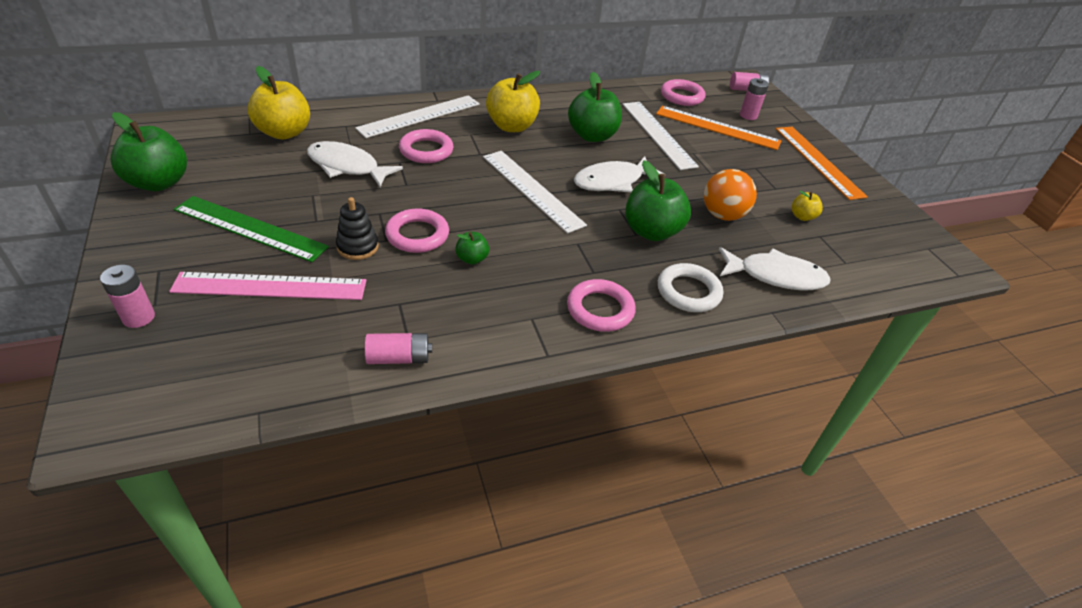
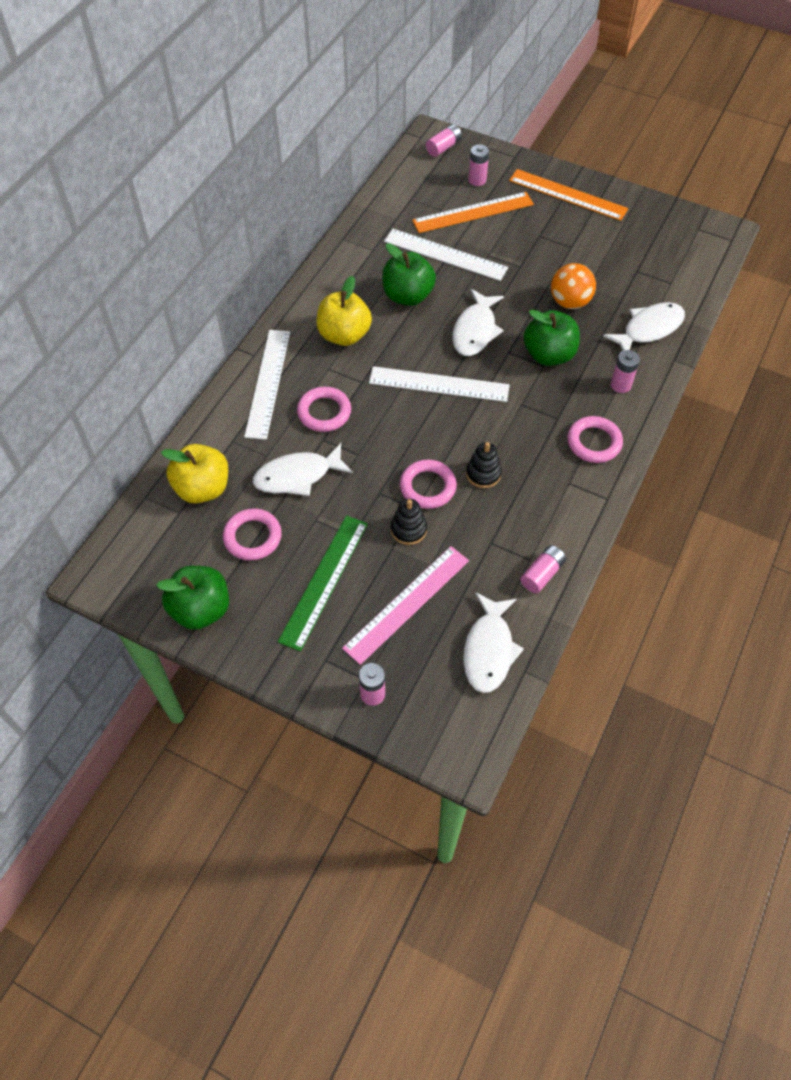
camera: 40 degrees left, 15 degrees up
(250, 228) = (324, 581): green ruler -> green ruler turned 45 degrees counterclockwise
(263, 369) = (489, 649): none -> white fish
(472, 259) = (483, 474): green apple -> black stacking toy
(682, 96) = (411, 195): pink ring -> pink ring (252, 537)
(688, 292) = (620, 385): white ring -> pink battery
(802, 216) = (612, 262): yellow apple -> none

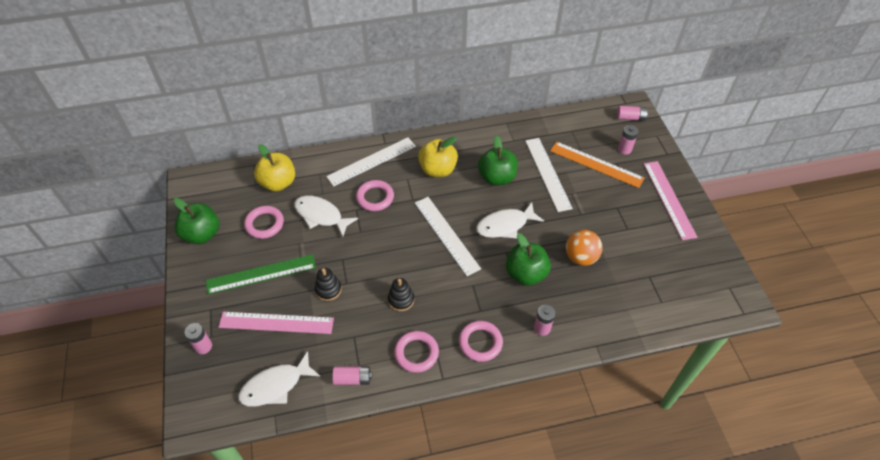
camera: 50 degrees right, 5 degrees down
(427, 487) = (366, 279): pink ring -> pink ring (416, 353)
(567, 195) = (669, 199): orange ruler -> pink ruler
(648, 329) = (606, 314): white fish -> none

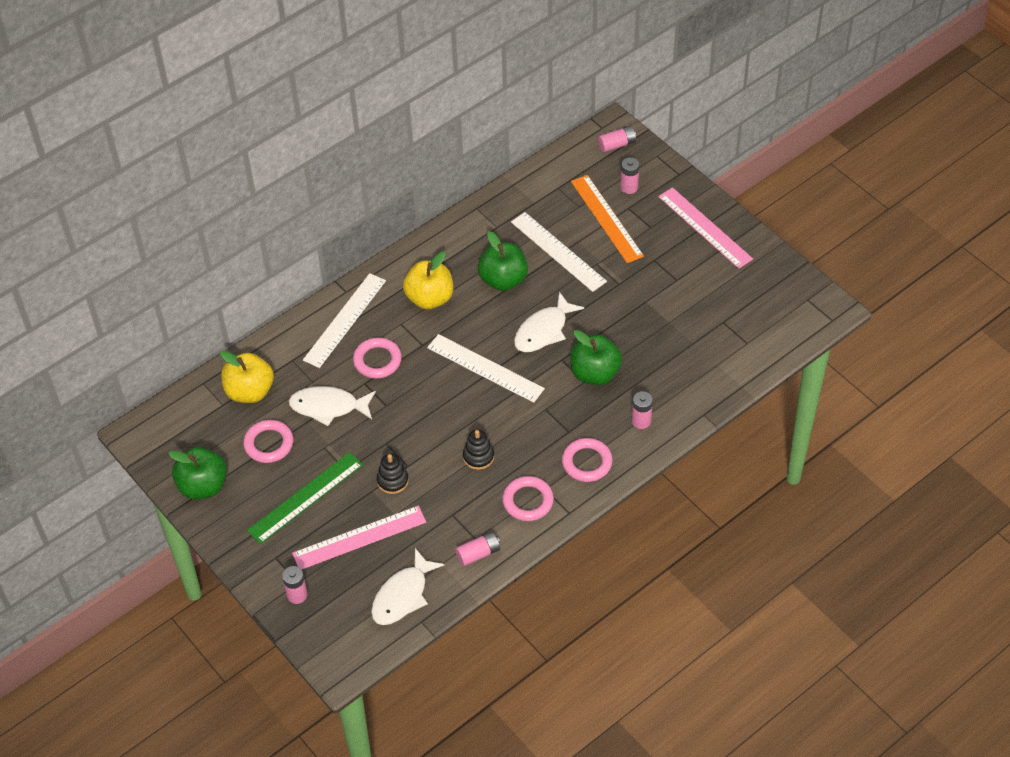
camera: 25 degrees left, 0 degrees up
(580, 257) = (643, 331): orange ball -> none
(596, 164) = (606, 218): orange ruler -> orange ruler turned 60 degrees clockwise

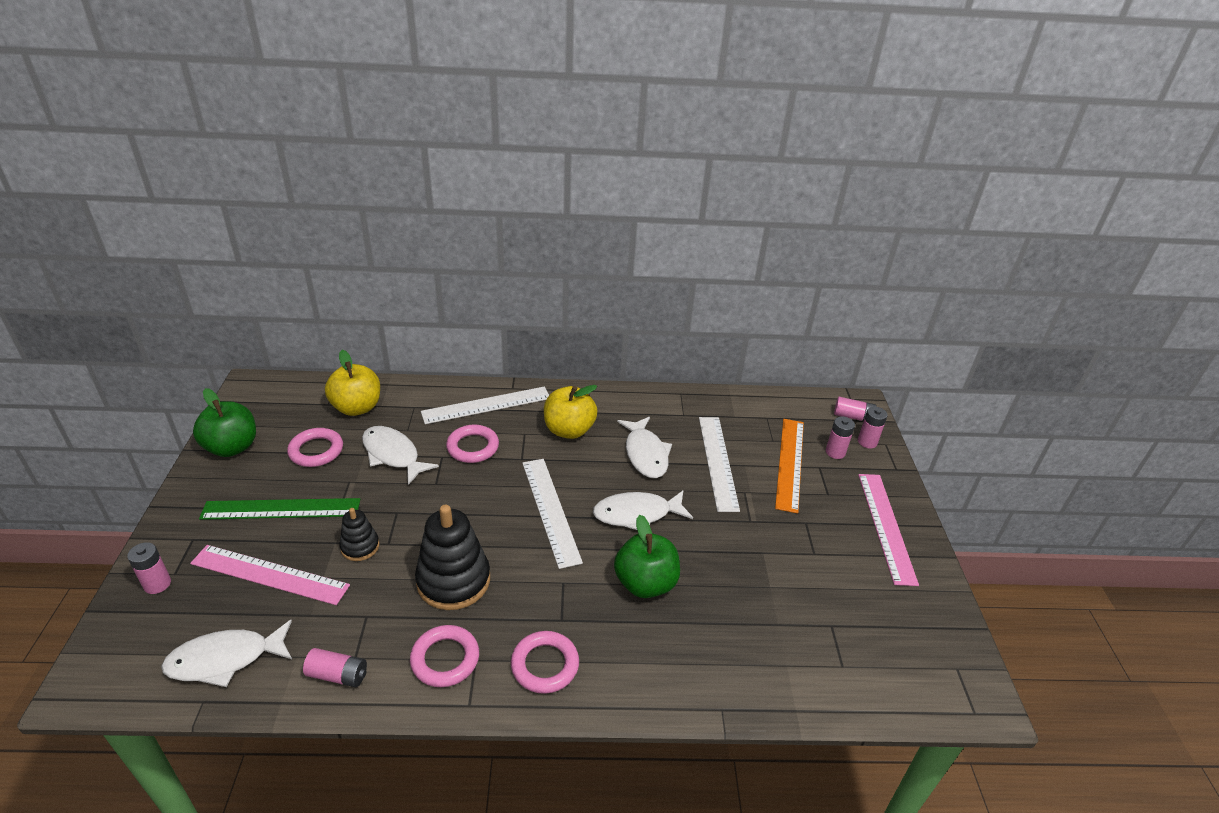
camera: 35 degrees right, 15 degrees down
(478, 457) = (453, 580): black stacking toy -> black stacking toy, size x1.87
(503, 280) = (645, 454): green apple -> white fish
(641, 421) = (645, 664): pink battery -> pink battery (867, 442)

